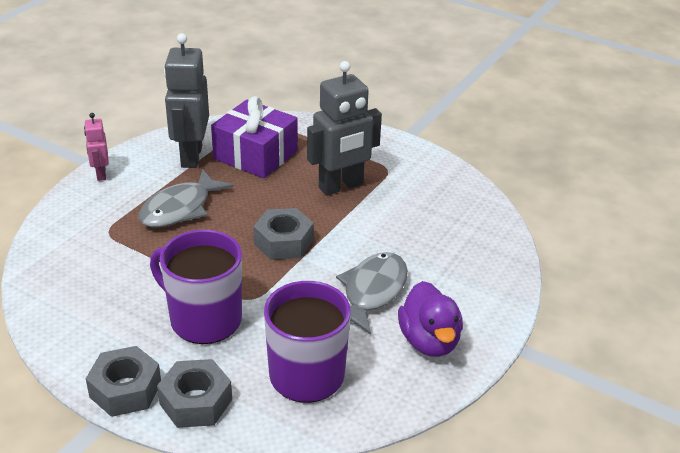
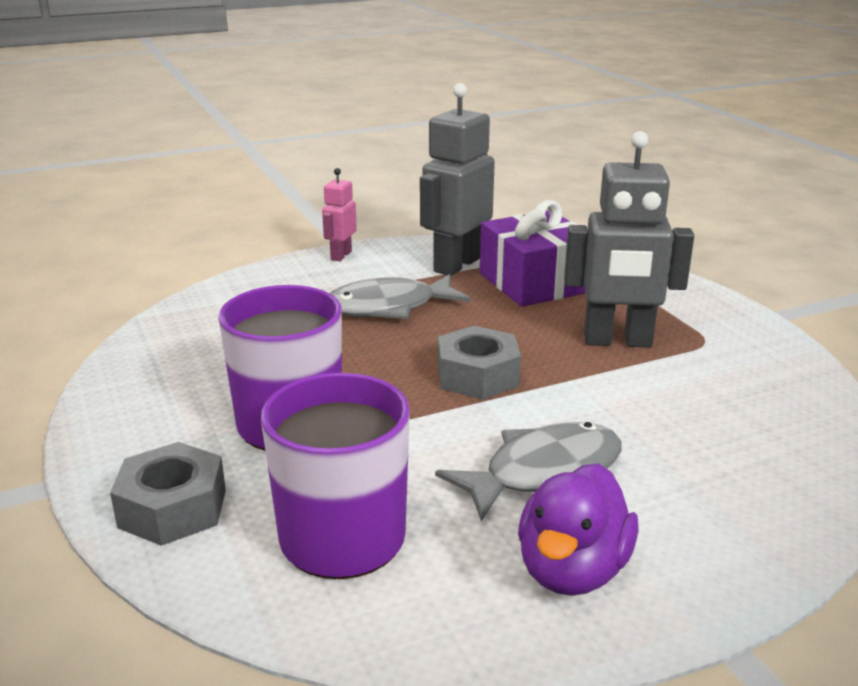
camera: 35 degrees right, 10 degrees down
(125, 389) = (116, 461): grey nut -> none

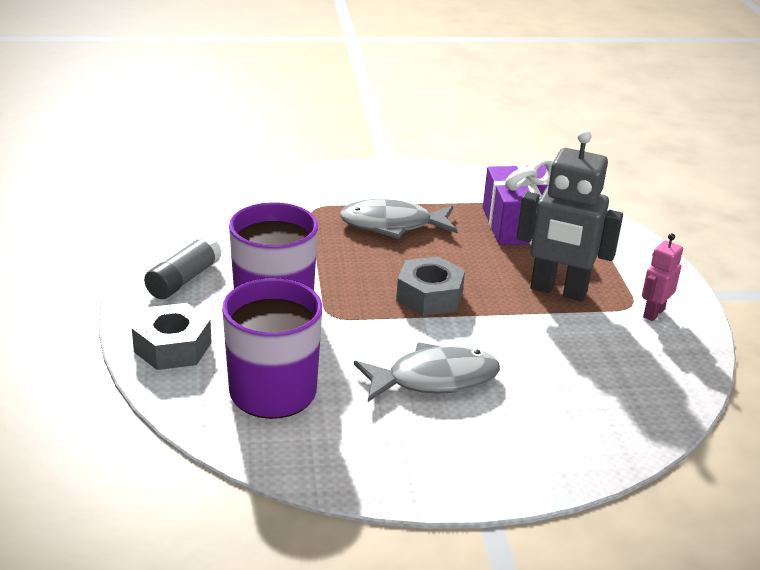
camera: 15 degrees right, 5 degrees up
(154, 417) = (184, 280): none -> grey glue stick
(340, 255) = (377, 170): pink robot -> pink robot (653, 313)
(456, 265) = (468, 196): grey robot -> none
(572, 570) = (413, 448): purple duck -> none

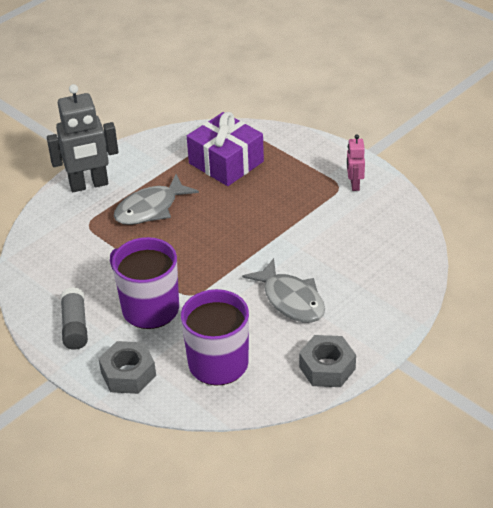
camera: 35 degrees left, 10 degrees up
(429, 296) = (229, 247): grey nut -> grey nut (327, 368)
(434, 379) = (291, 300): grey fish -> grey fish turned 105 degrees clockwise
(558, 291) = (292, 200): grey robot -> grey robot (89, 185)

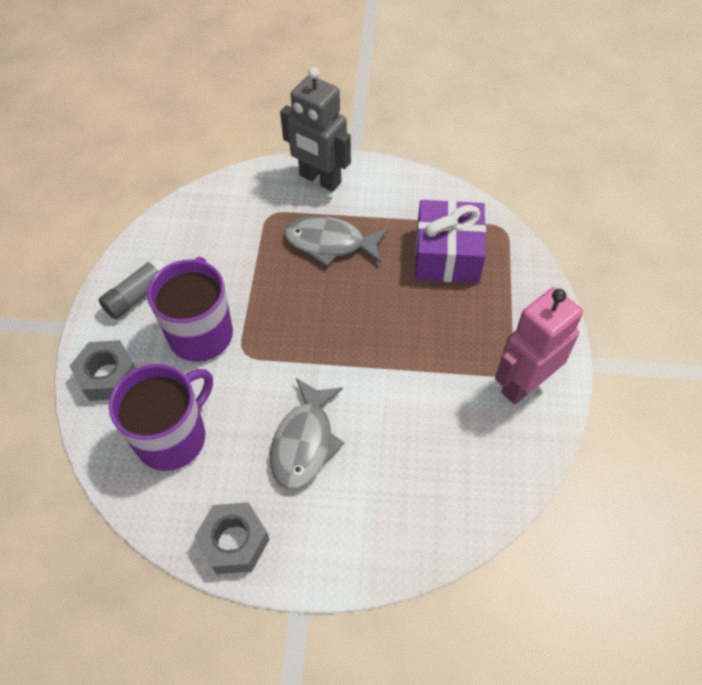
camera: 50 degrees right, 15 degrees up
(354, 184) = (523, 384): pink robot -> pink robot, size x1.94

